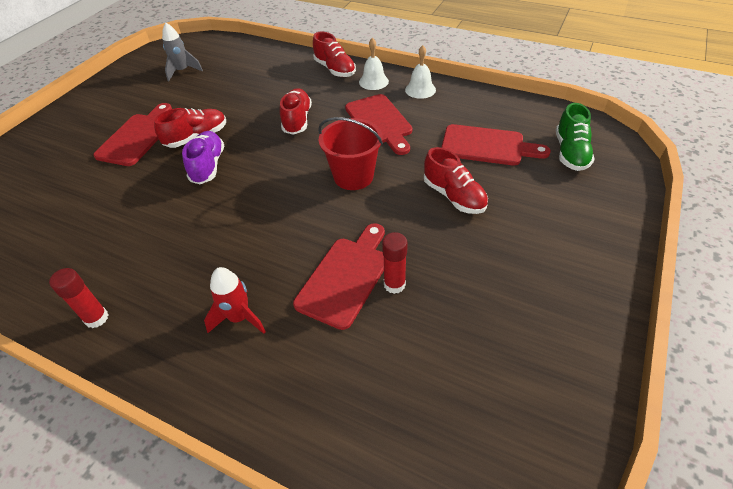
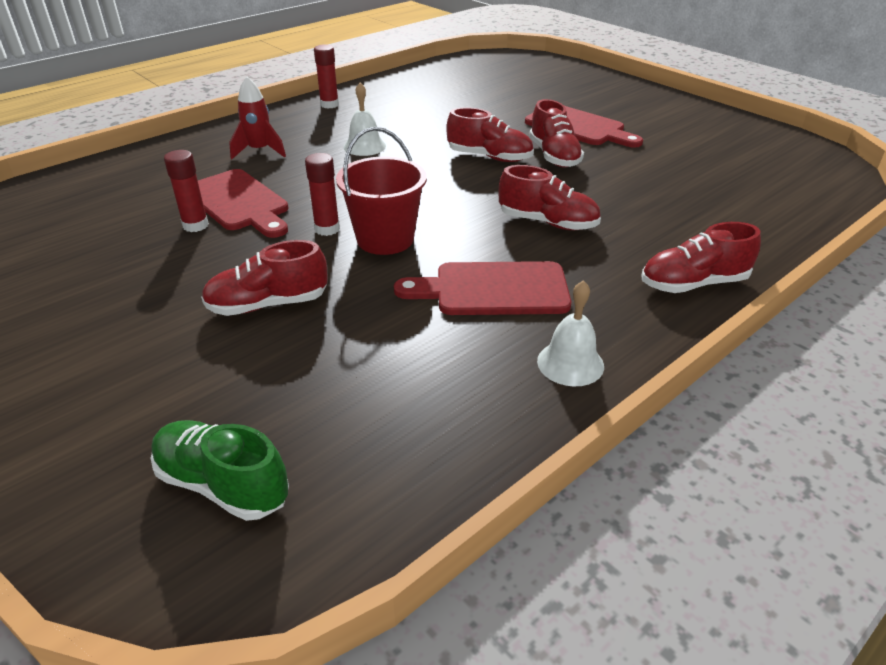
camera: 110 degrees right, 10 degrees down
(182, 71) = (735, 160): grey rocket -> none
(208, 166) = (489, 157): purple shoe -> red shoe
(356, 208) = (327, 229): none -> red glue stick
(373, 81) = (629, 315): white bell -> white bell (364, 146)
(487, 146) = (340, 380): red cutting board -> none

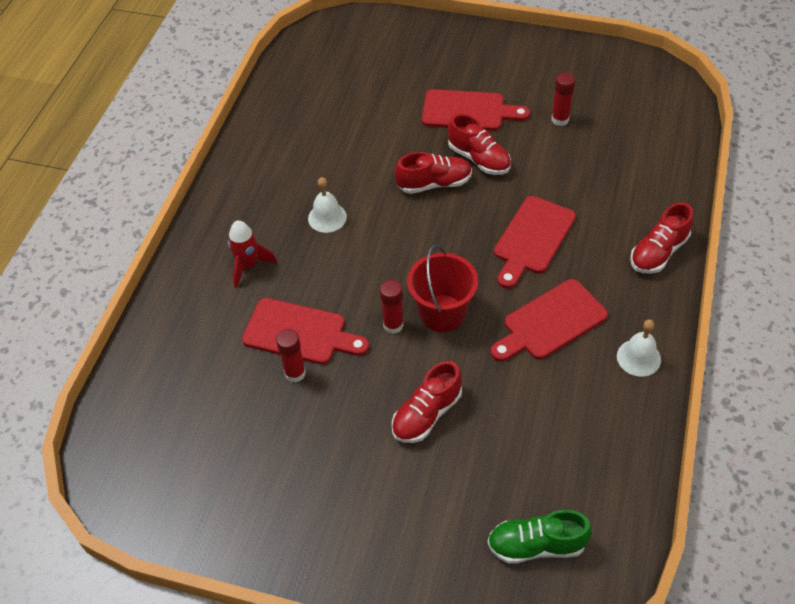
camera: 30 degrees left, 15 degrees up
(329, 105) = (241, 175): red glue stick -> red glue stick (560, 119)
(547, 222) = (532, 239): red shoe -> red cutting board

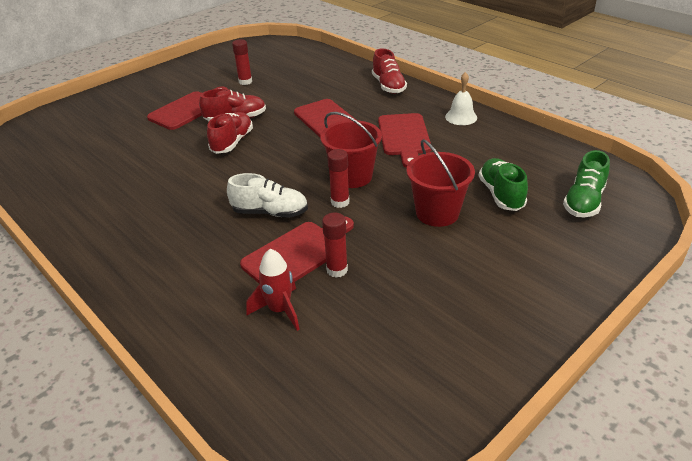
camera: 60 degrees left, 15 degrees down
(248, 266) = (192, 261): red rocket -> red rocket (280, 310)
(327, 217) = (197, 200): white bell -> none
(343, 280) = (270, 212): none -> white shoe
(427, 414) = (437, 213): red shoe -> red bucket
(497, 459) = (501, 194): none -> green shoe

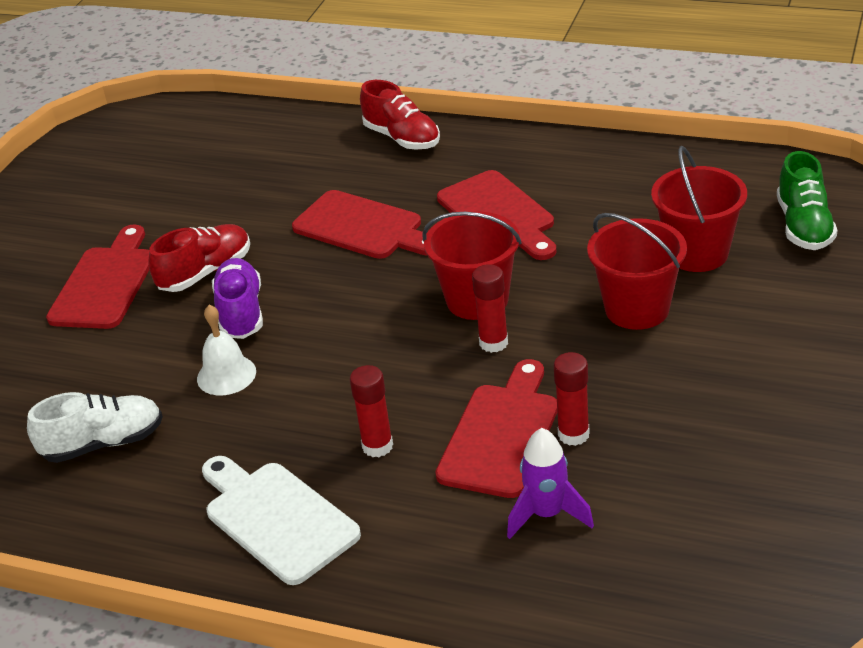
camera: 25 degrees left, 0 degrees up
(145, 250) = (276, 519): none -> white cutting board
(232, 142) = (241, 313): red shoe -> purple shoe
(245, 82) = (156, 204): red glue stick -> red glue stick (377, 446)
(270, 212) = (407, 395): white shoe -> white shoe (103, 443)
(280, 310) = (547, 514): red rocket -> purple rocket
(461, 117) = (553, 156): white bell -> white bell (226, 375)
(501, 194) = (697, 253): green shoe -> red bucket

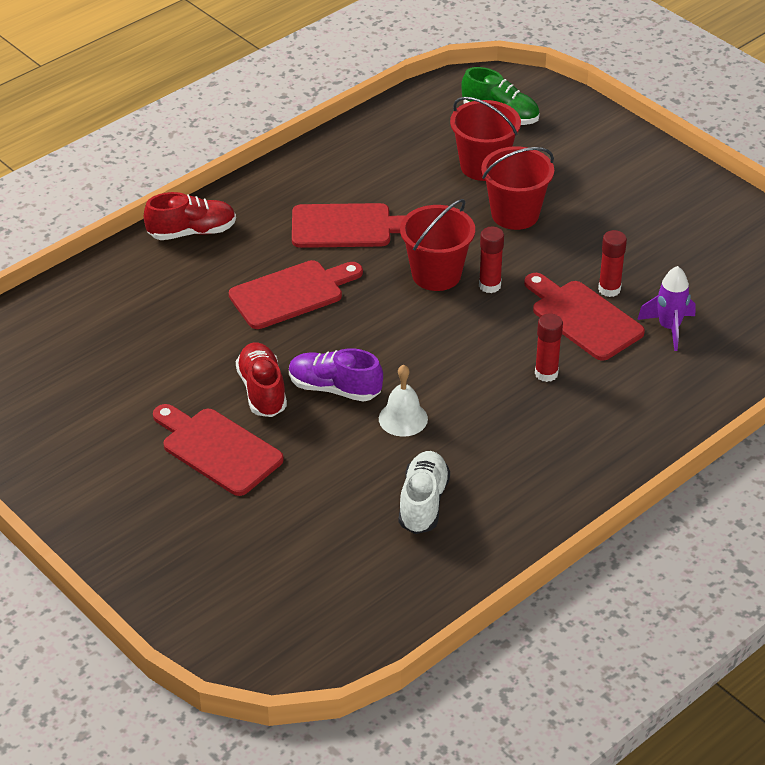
camera: 65 degrees left, 5 degrees up
(276, 519) = (577, 442): white cutting board -> none

